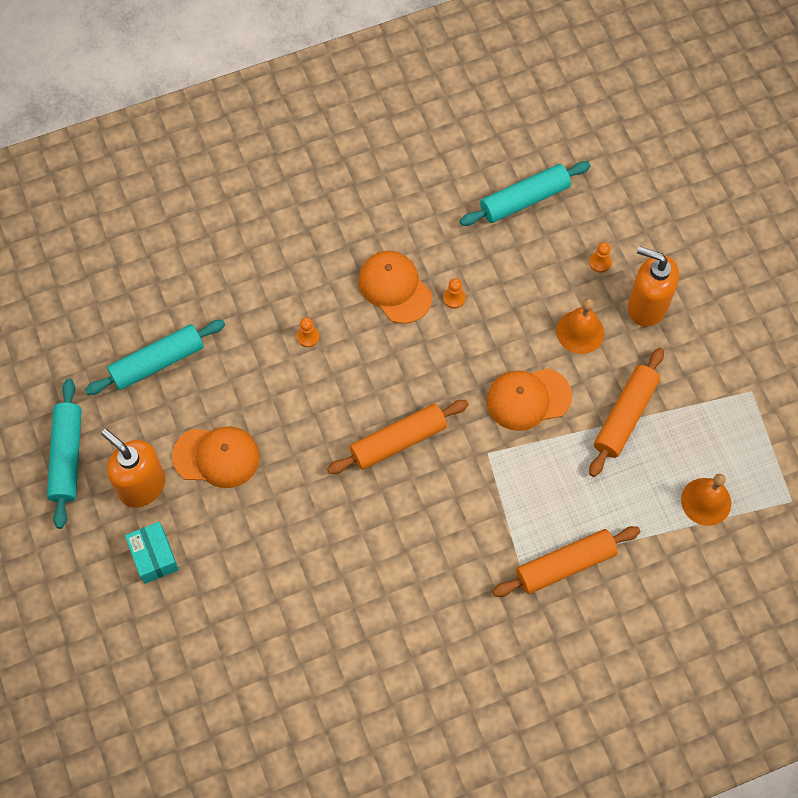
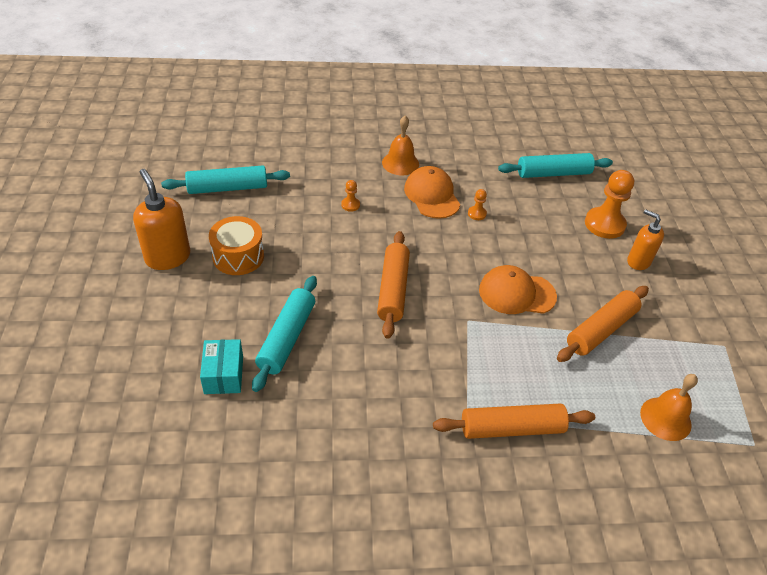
camera: 15 degrees right, 20 degrees down
(67, 457) = (123, 223): turquoise rolling pin -> turquoise rolling pin (287, 338)
(154, 557) = (146, 307): turquoise box -> turquoise box (223, 375)
(216, 457) = (238, 256): orange cap -> orange drum
(398, 441) = (393, 289): orange rolling pin -> orange rolling pin turned 75 degrees counterclockwise
(580, 332) = (575, 262): orange bell -> orange bell (400, 163)
(600, 262) = (604, 224): orange pawn -> orange pawn, size x2.15
(646, 306) = (638, 261): orange soap dispenser -> orange soap dispenser, size x0.66

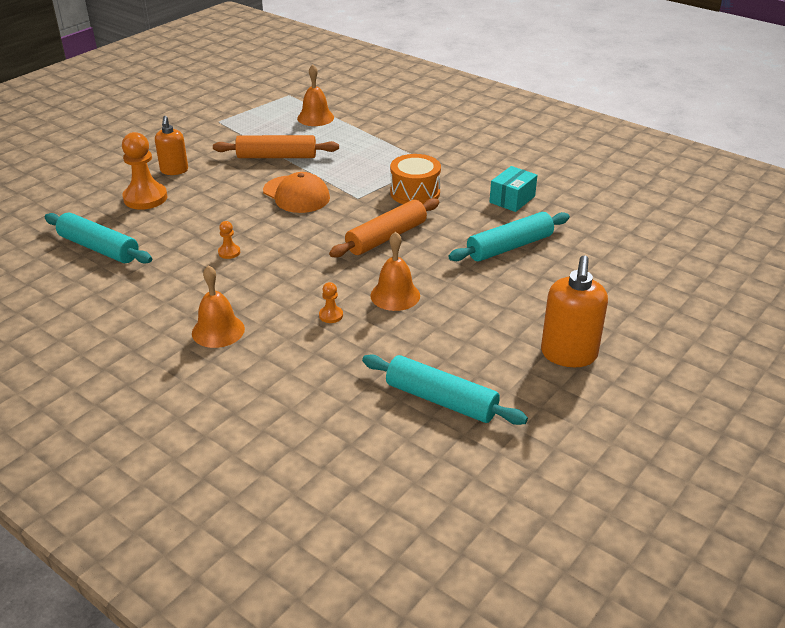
camera: 135 degrees left, 10 degrees down
(223, 375) = (580, 248): turquoise box -> turquoise box (512, 199)
(238, 256) = (495, 322): orange drum -> orange drum (415, 193)
(327, 241) = (395, 295): none -> orange bell
(432, 195) = (241, 285): orange cap -> none
(511, 428) = (411, 149): orange rolling pin -> none

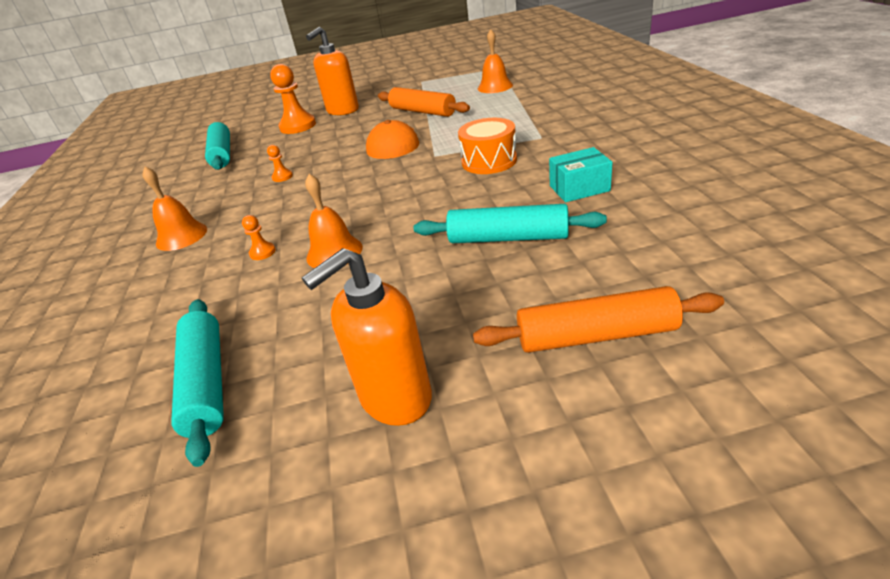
camera: 45 degrees right, 0 degrees up
(174, 170) = (342, 111): orange soap dispenser -> orange soap dispenser, size x1.52
(386, 237) = (407, 195): orange rolling pin -> orange rolling pin (596, 335)

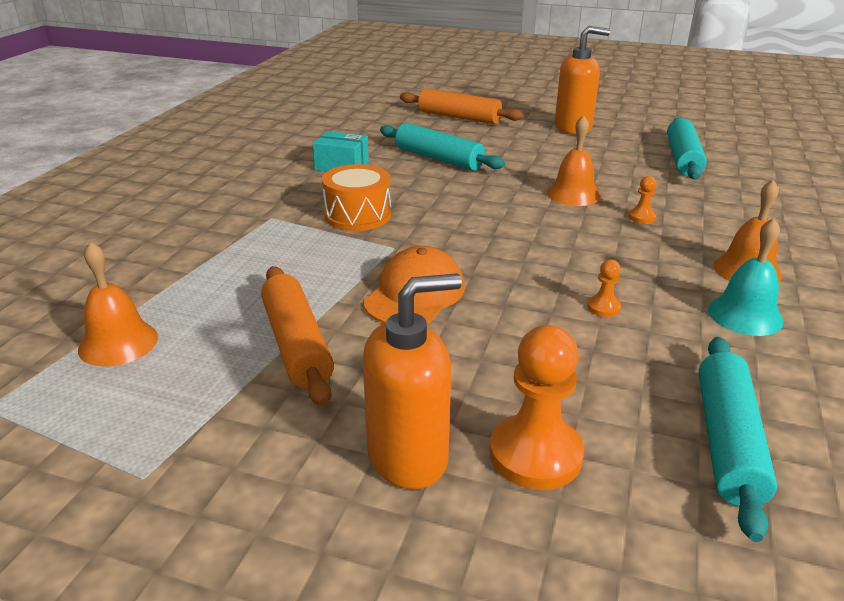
camera: 155 degrees left, 5 degrees down
(195, 204) = (745, 315): none -> turquoise bell

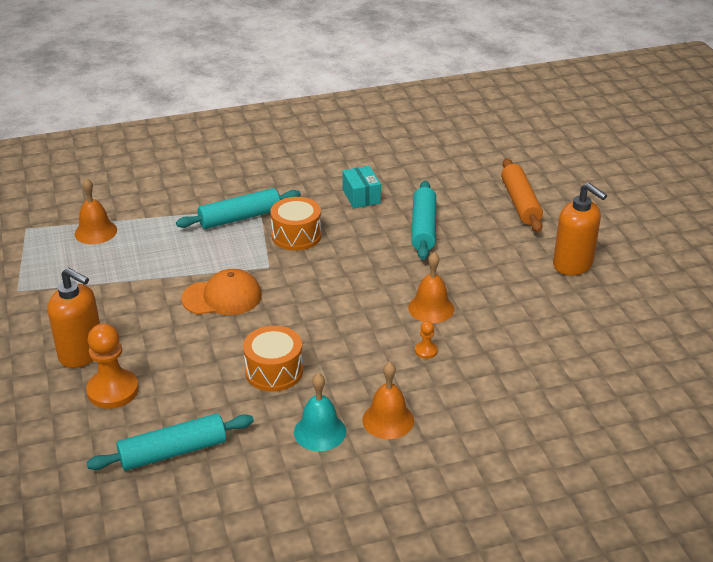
camera: 55 degrees right, 5 degrees up
(296, 344) = (139, 282): orange rolling pin -> none
(603, 307) = (274, 371): orange pawn -> orange drum
(683, 159) = (574, 341): turquoise rolling pin -> turquoise rolling pin (240, 218)

